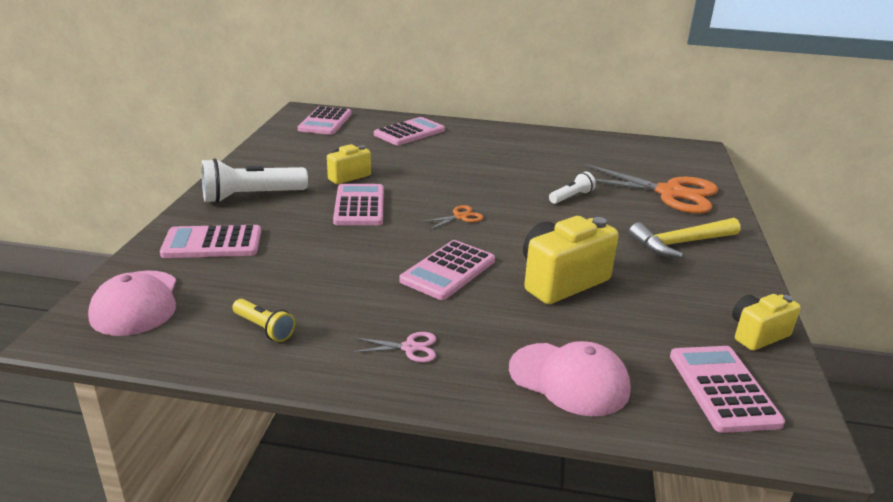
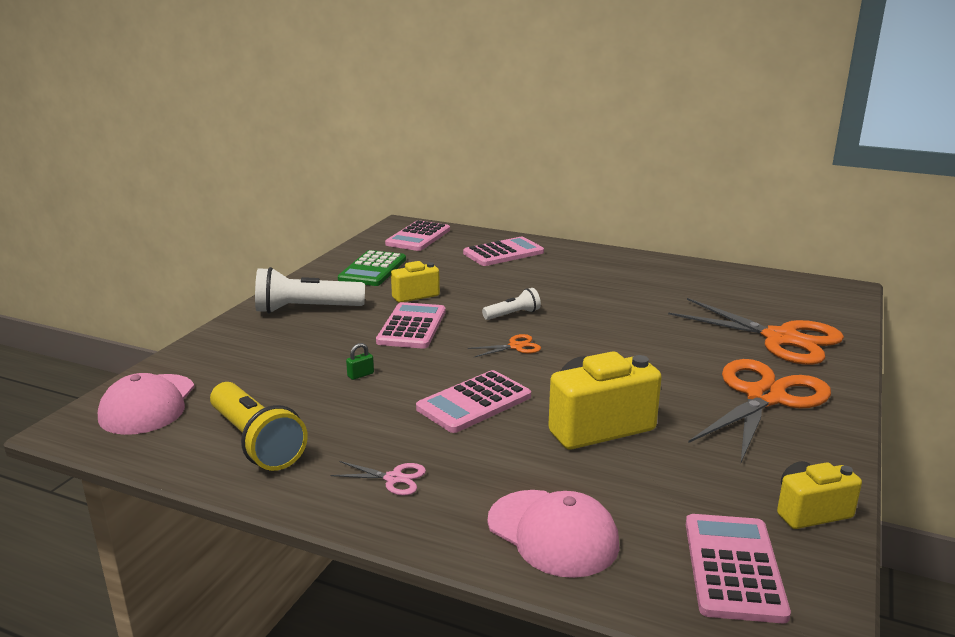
camera: 15 degrees right, 5 degrees down
(212, 243) = (246, 353): pink calculator -> none
(264, 328) = (256, 442): yellow flashlight -> yellow flashlight, size x1.87
(297, 154) = (373, 269): none -> green calculator
(333, 255) = (360, 375): none -> green padlock
(571, 197) = (655, 334): white flashlight -> white flashlight (513, 314)
(680, 243) = (764, 397): yellow hammer -> orange scissors

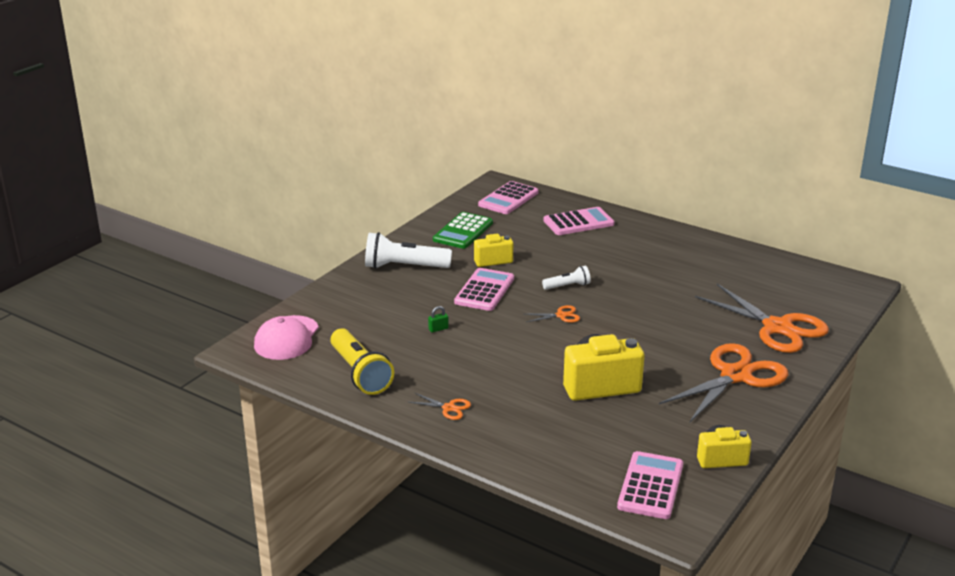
camera: 10 degrees right, 5 degrees up
(394, 478) = (448, 408): pink scissors -> orange scissors
(474, 402) = (516, 359): pink calculator -> none
(553, 533) = (543, 453): pink cap -> none

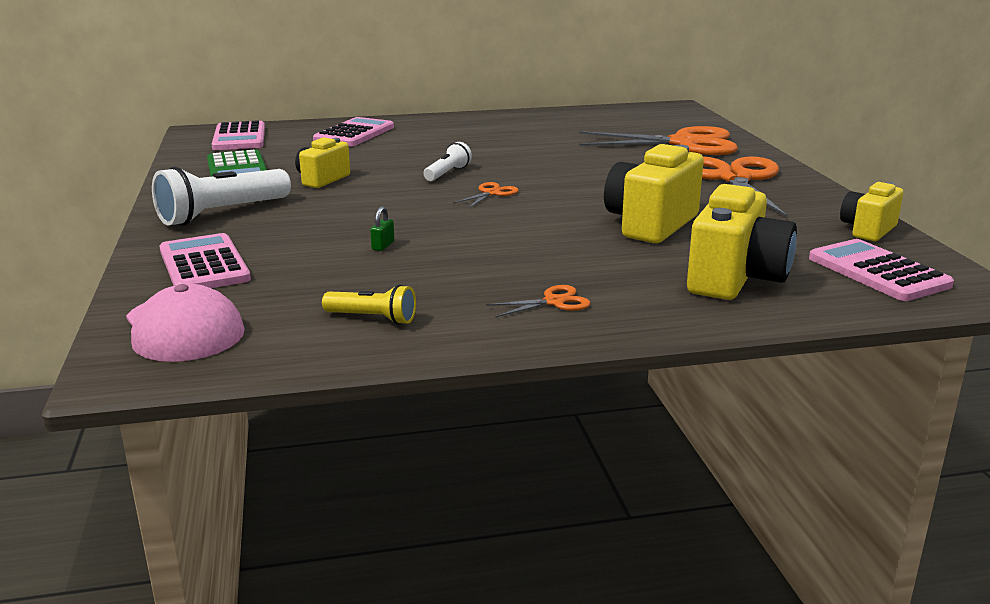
camera: 45 degrees left, 5 degrees down
(360, 373) = (373, 318): yellow flashlight -> yellow flashlight, size x0.54
(484, 290) = (366, 202): pink calculator -> pink calculator (204, 265)
(562, 445) = (736, 279): none -> yellow camera

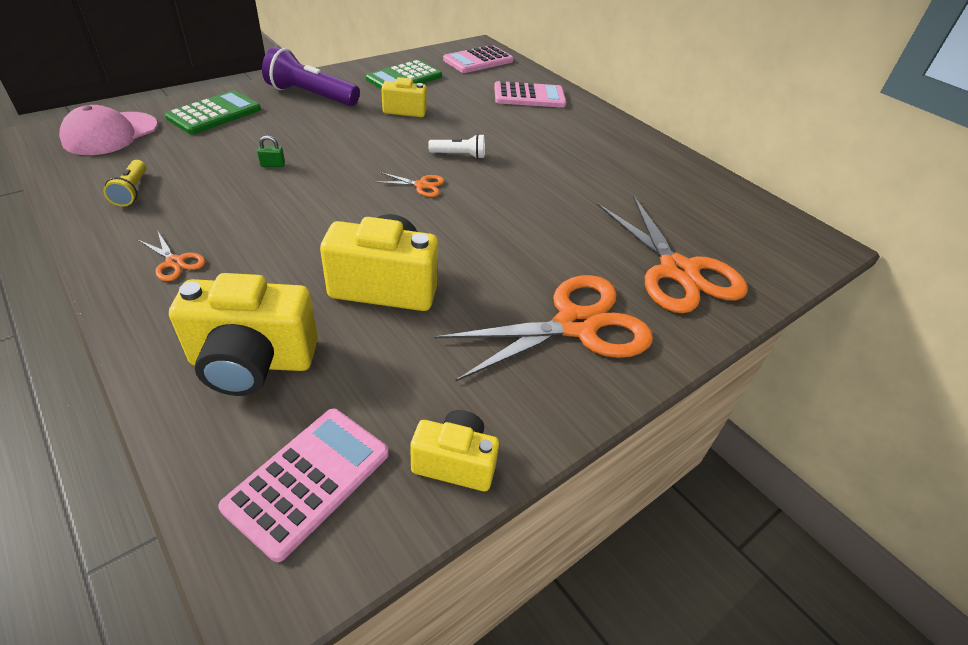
camera: 60 degrees right, 20 degrees up
(204, 265) = (214, 114): pink calculator -> green calculator
(222, 214) = (310, 95): white flashlight -> purple flashlight

